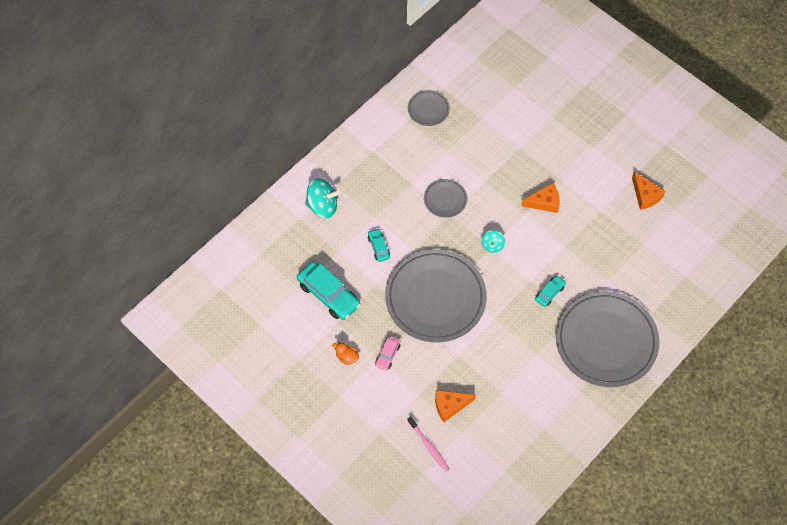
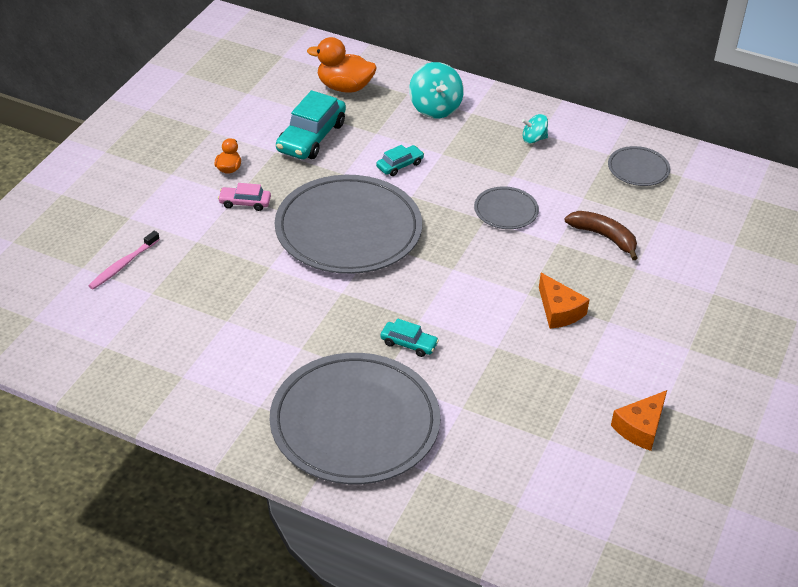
camera: 70 degrees right, 20 degrees down
(277, 257) = (344, 87): none -> orange duck
(450, 405) = (189, 273): orange cheese -> none
(487, 153) = (604, 237): none -> brown banana
(492, 245) = (457, 269): turquoise spinning top -> turquoise spinning top (534, 139)

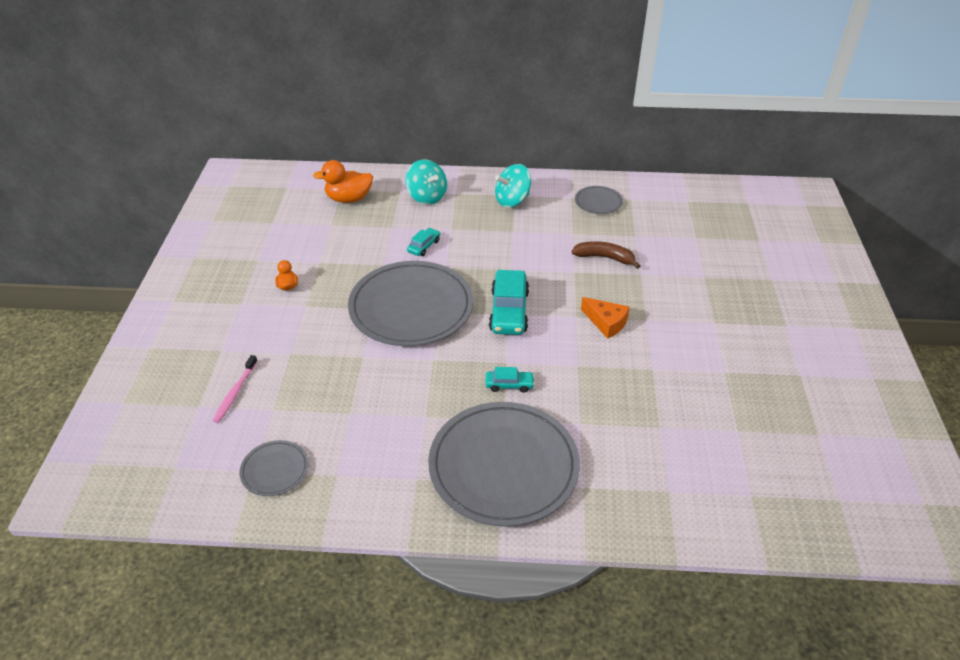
camera: 20 degrees left, 0 degrees up
(245, 203) = (315, 310): pink car -> none
(311, 137) = (342, 243): turquoise car -> turquoise car (509, 311)
(506, 211) = (523, 258): grey plate -> grey plate (275, 470)
(534, 139) = (512, 200): turquoise spinning top -> turquoise spinning top, size x1.73
(640, 427) = (718, 394): orange cheese -> none

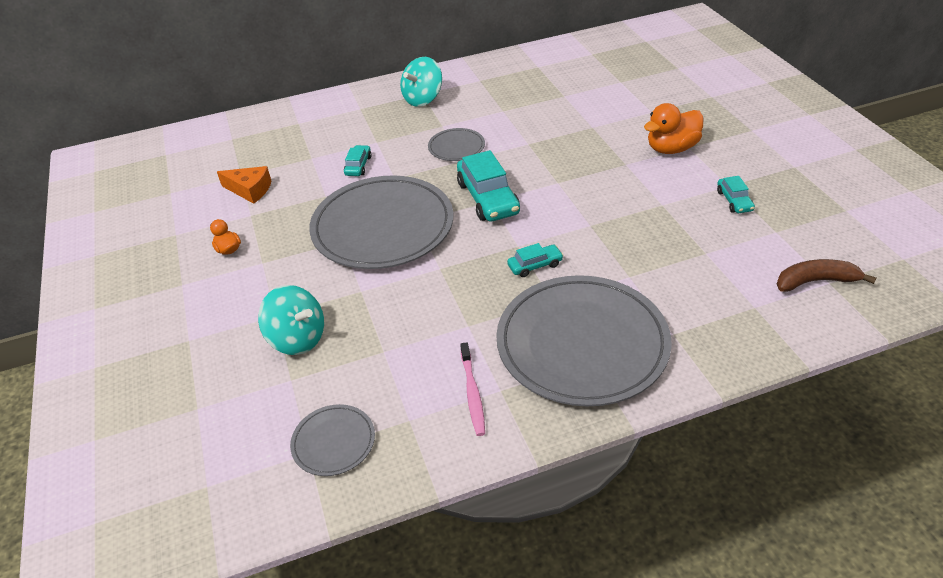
camera: 20 degrees left, 0 degrees up
(235, 393) = (233, 378): pink toothbrush -> pink toothbrush (472, 393)
(348, 199) = (245, 145): orange duck -> orange duck (671, 149)
(427, 197) = (331, 120): turquoise spinning top -> turquoise spinning top (297, 338)
(598, 202) = (509, 77): grey plate -> grey plate (456, 147)
(604, 258) = (549, 123): brown banana -> brown banana (815, 281)
(606, 323) = (590, 178): orange cheese -> orange cheese (250, 190)
(719, 388) = (734, 201): none -> turquoise car

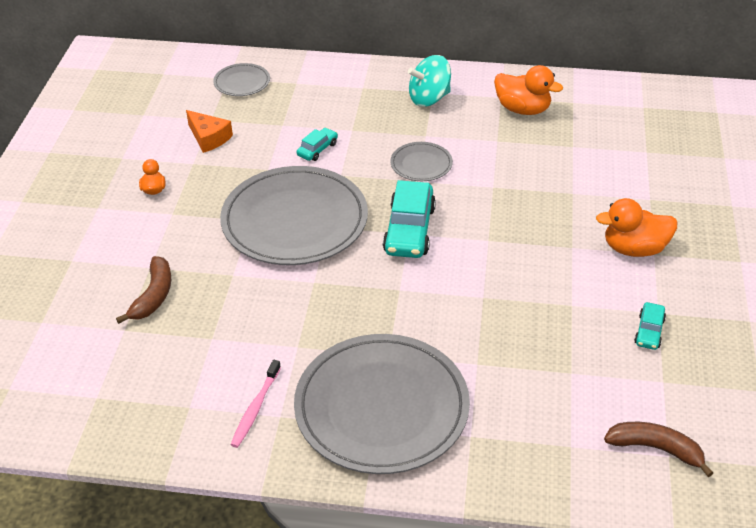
camera: 25 degrees right, 0 degrees up
(297, 338) = (153, 296): turquoise spinning top -> brown banana
(333, 442) = (120, 397): grey plate -> grey plate (242, 82)
(504, 83) = (522, 109): none -> orange duck
(535, 265) = (399, 315): turquoise car -> none

